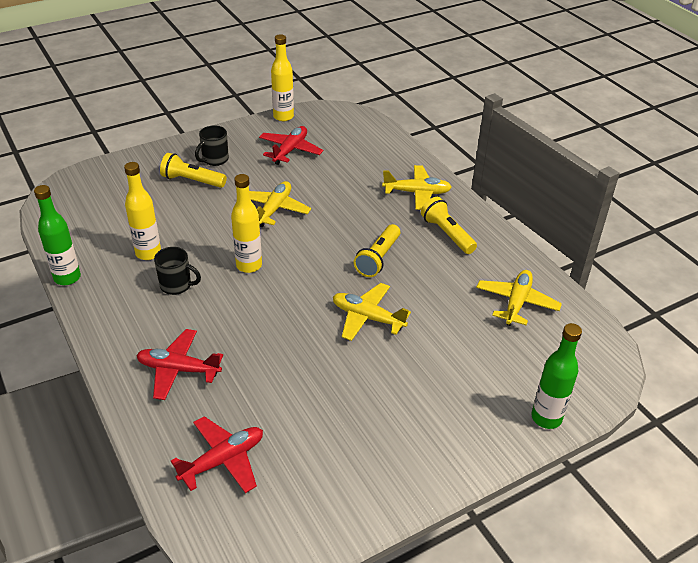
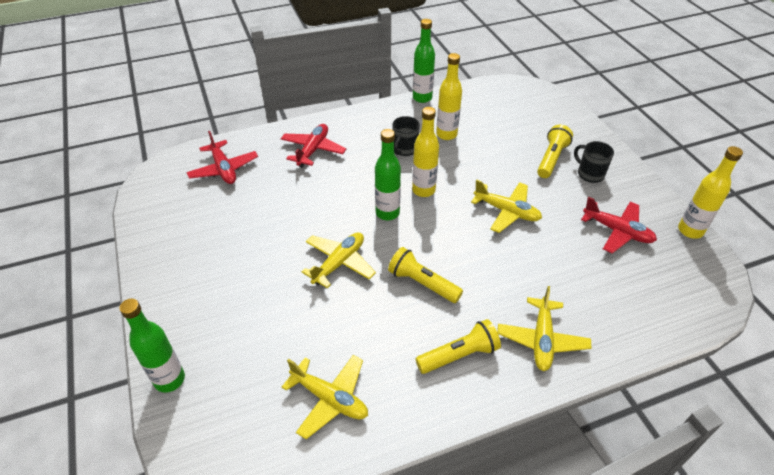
camera: 100 degrees right, 5 degrees up
(288, 289) = (387, 213): none -> green bottle

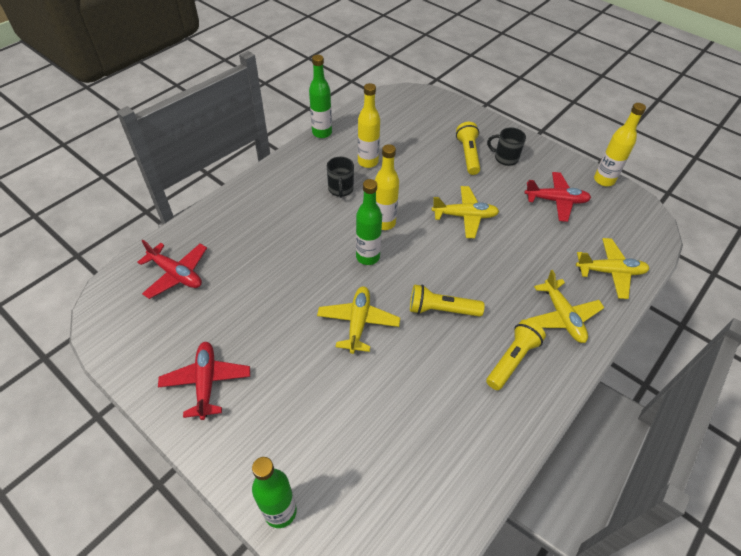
camera: 30 degrees left, 5 degrees up
(313, 150) = (255, 221): red plane -> red plane (206, 382)
(330, 399) = (437, 451): yellow plane -> yellow plane (610, 272)

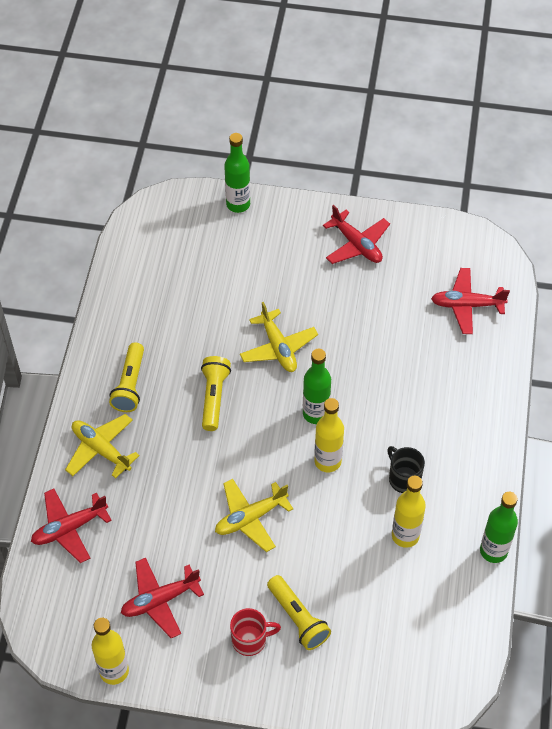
camera: 150 degrees right, 5 degrees up
(442, 310) = (214, 397): yellow flashlight -> yellow flashlight turned 60 degrees counterclockwise
(505, 158) = (250, 640): black mug -> red mug
(610, 272) = (69, 528): yellow plane -> red plane

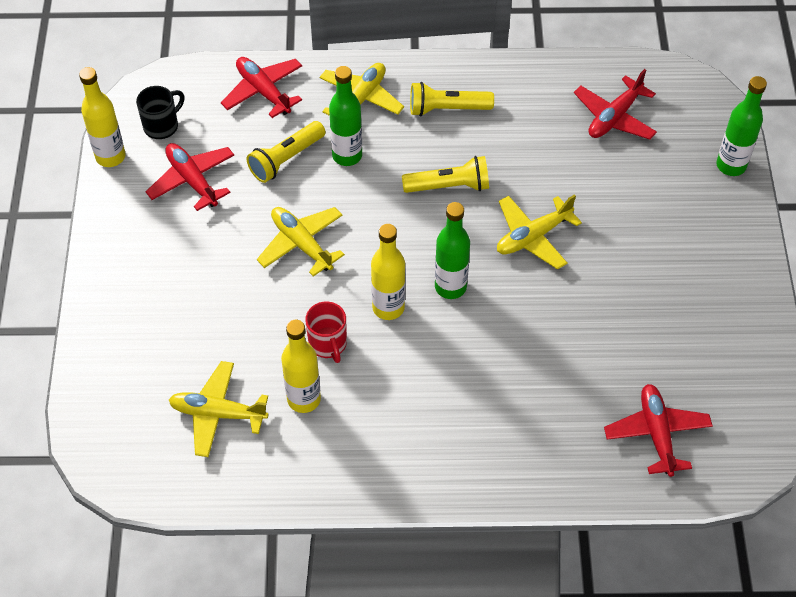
camera: 80 degrees right, 0 degrees up
(250, 640) = (156, 266): red mug -> red mug (328, 344)
(298, 618) = (186, 306): yellow flashlight -> yellow flashlight (286, 159)
(356, 244) = (713, 297): red plane -> red plane (614, 117)
(403, 478) = (380, 389): black mug -> black mug (162, 126)
(409, 602) = (218, 413): none -> yellow plane
(493, 551) = (298, 497): green bottle -> green bottle (347, 155)

